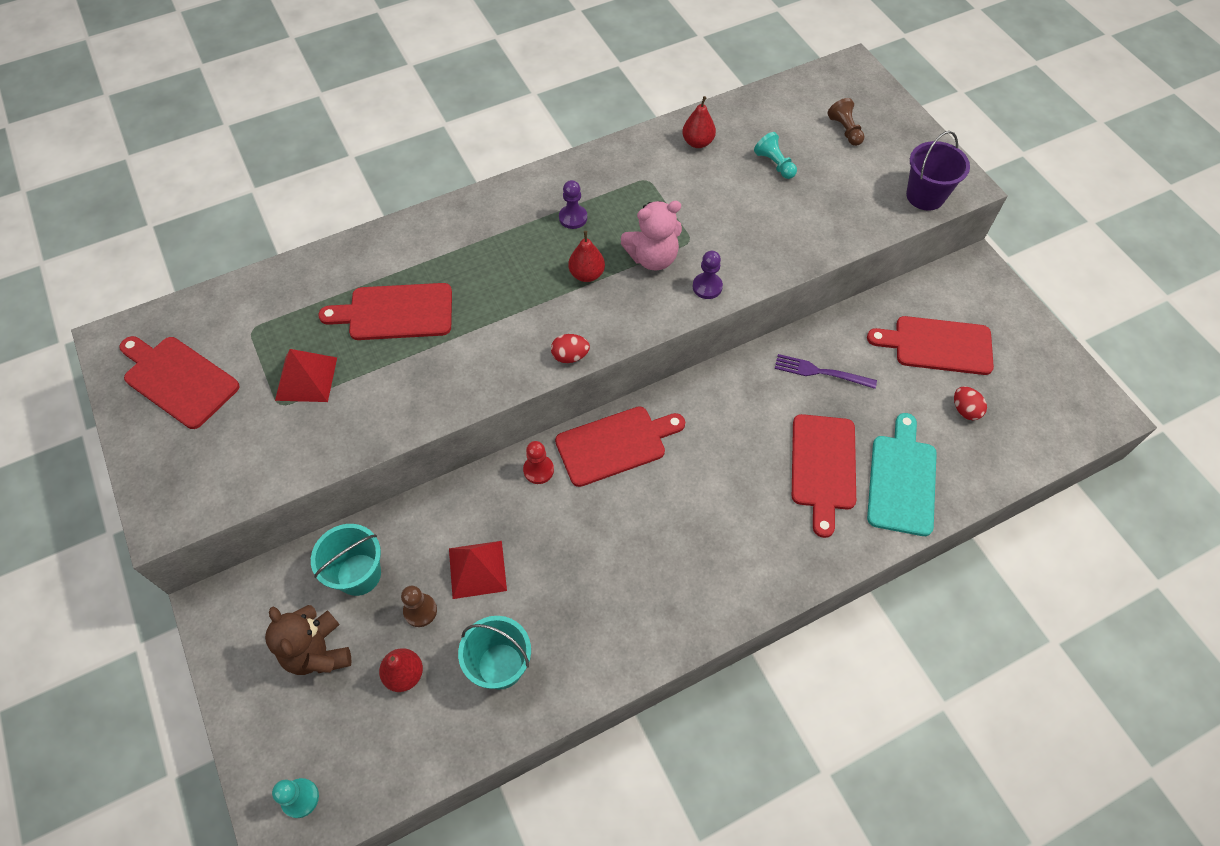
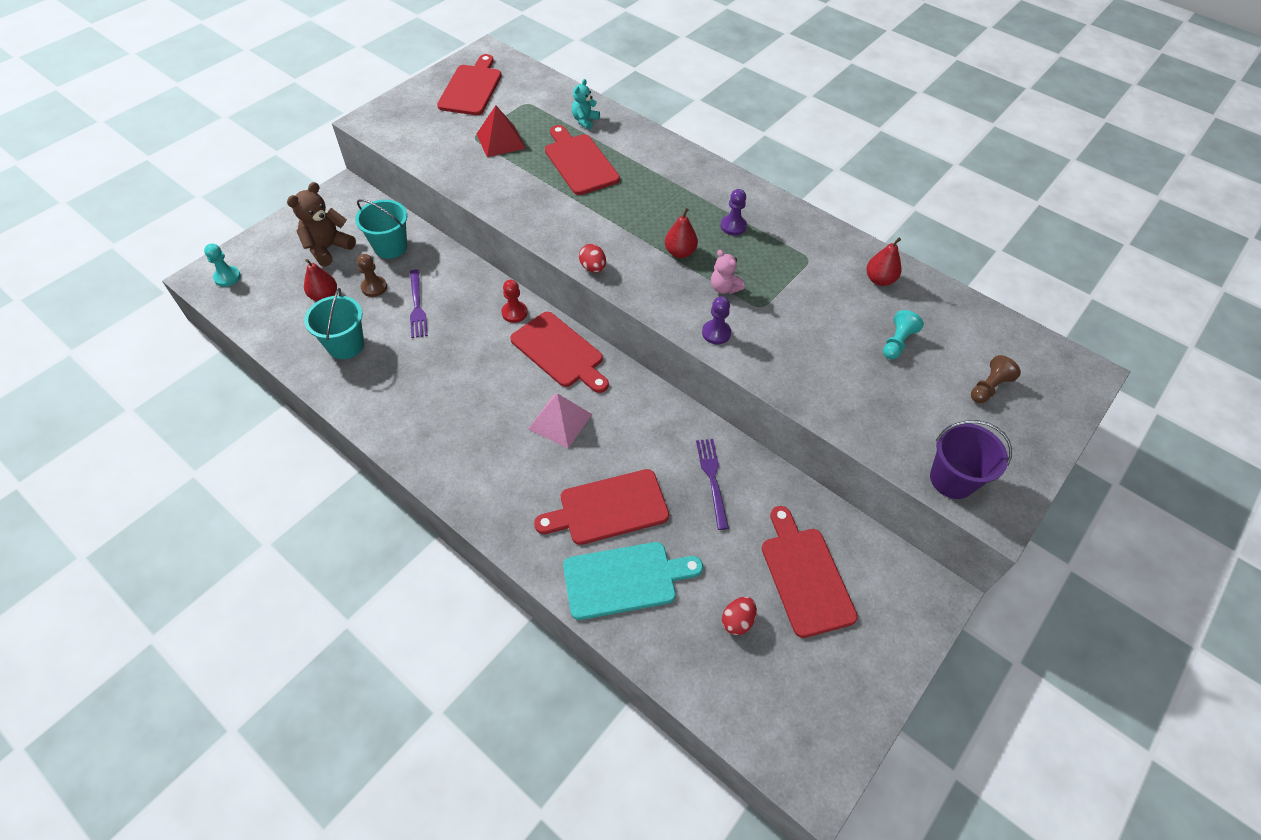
camera: 65 degrees right, 5 degrees down
(325, 283) = (585, 121): none -> turquoise teddy bear
(477, 569) = (417, 306): red pyramid -> purple fork
(652, 258) = (724, 288): pink teddy bear -> pink teddy bear, size x0.60
(706, 474) = (560, 421): none -> pink pyramid

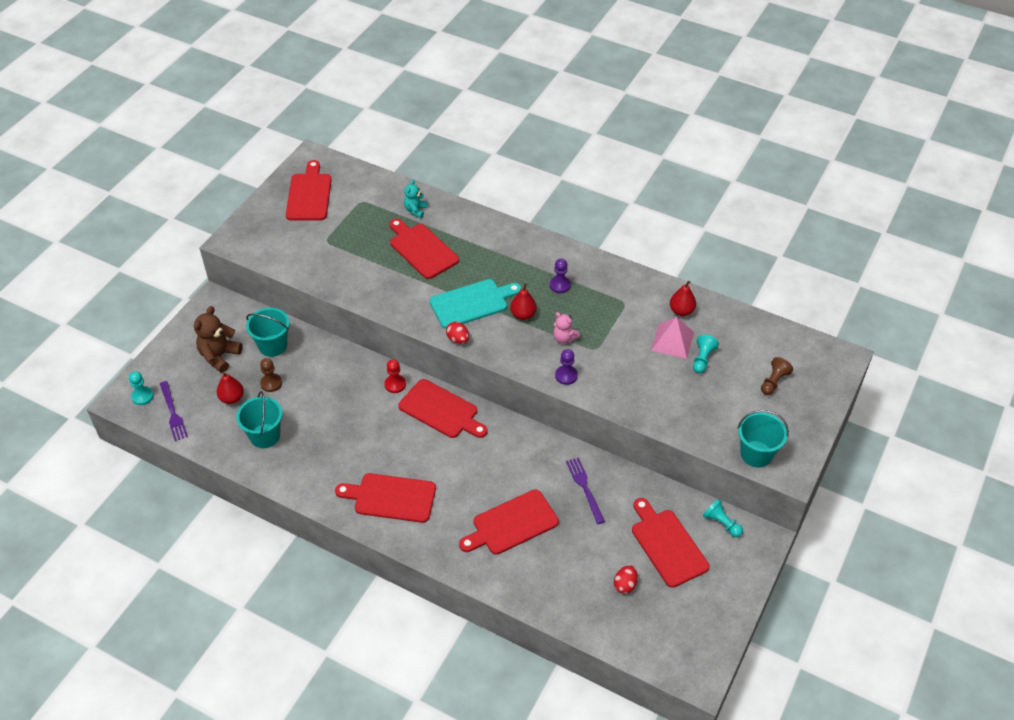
camera: 10 degrees left, 5 degrees down
(417, 306) = (313, 393): purple fork -> purple fork (173, 413)
(468, 446) = (391, 498): none -> red cutting board
(500, 141) = (350, 241): red pyramid -> none
(560, 421) = (457, 465): pink pyramid -> pink pyramid (672, 341)
(625, 579) = (537, 572): turquoise cutting board -> turquoise cutting board (472, 303)
(883, 561) = (721, 523): none -> turquoise pawn
(952, 479) = (756, 454): purple bucket -> turquoise bucket

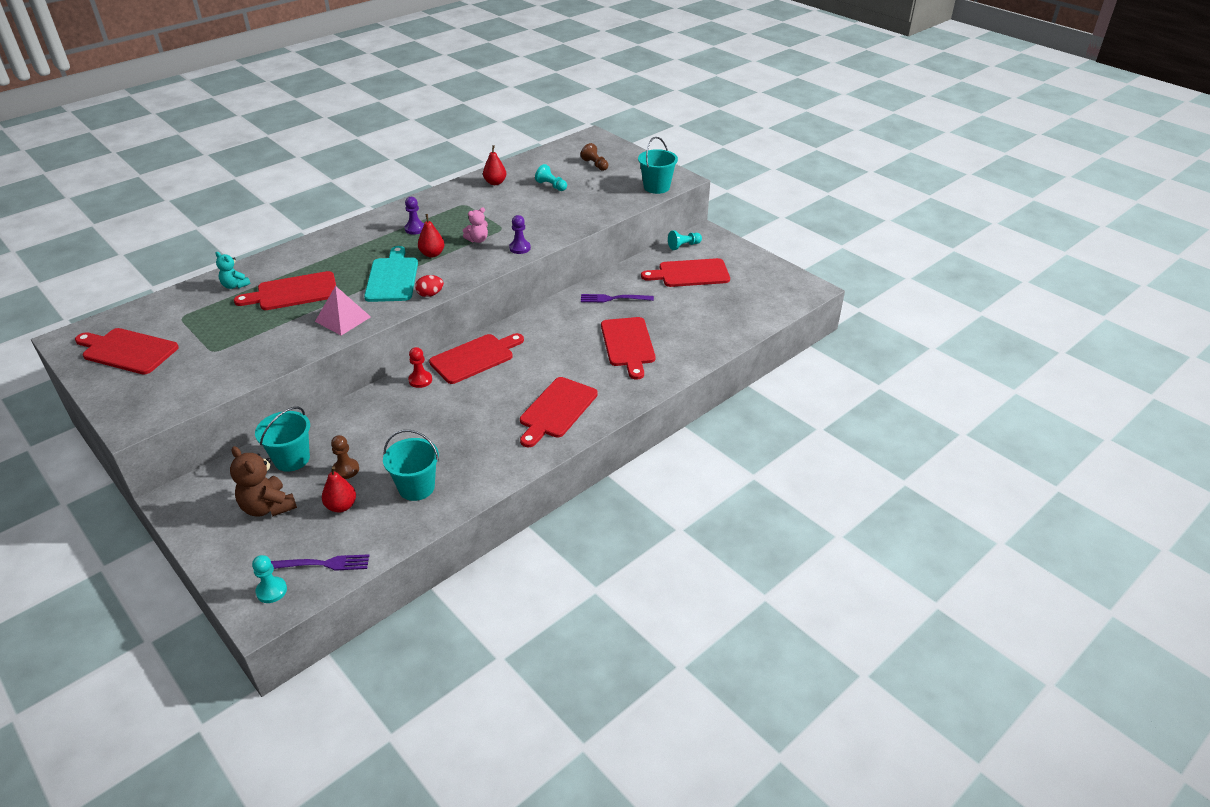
camera: 70 degrees left, 10 degrees down
(625, 585) = (717, 301): red egg -> none
(672, 341) = (522, 193): pink pyramid -> pink pyramid (343, 319)

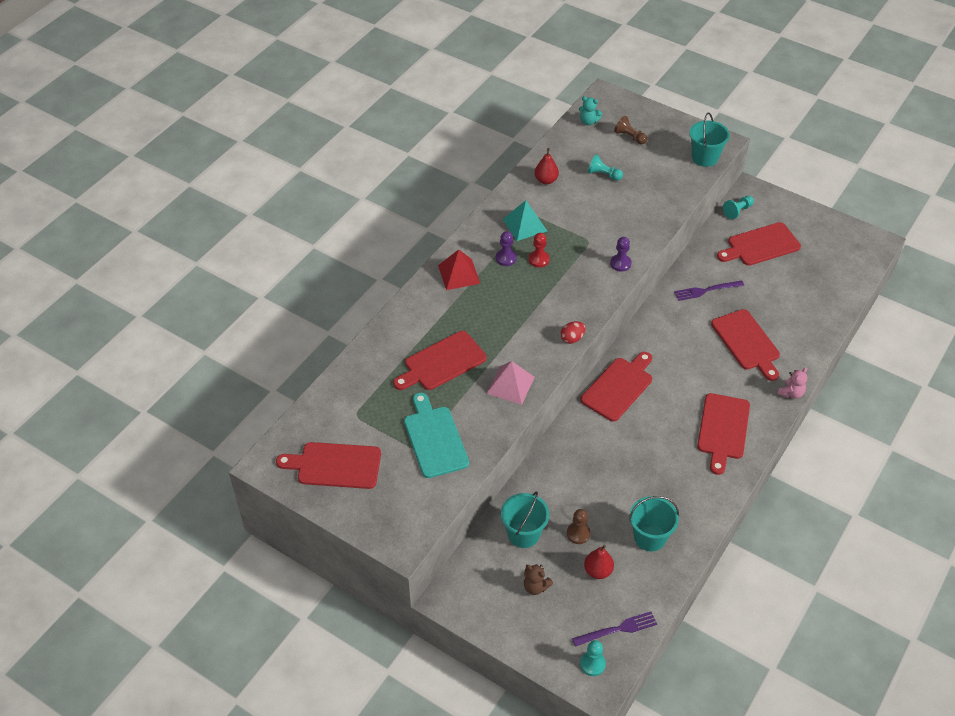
camera: 15 degrees left, 10 degrees up
(235, 285) = (380, 366): turquoise teddy bear -> turquoise teddy bear (588, 121)
(268, 507) = (535, 587): brown teddy bear -> brown teddy bear, size x0.60
(363, 233) = (459, 274): none -> red pyramid
(392, 278) = (524, 325): turquoise cutting board -> turquoise cutting board (434, 439)
(420, 380) = (584, 423): red pawn -> red pawn (539, 259)
(432, 254) = (543, 288): red pear -> none
(451, 209) = (524, 225): none -> turquoise pyramid
(477, 240) = (575, 261): pink teddy bear -> pink teddy bear (791, 393)

